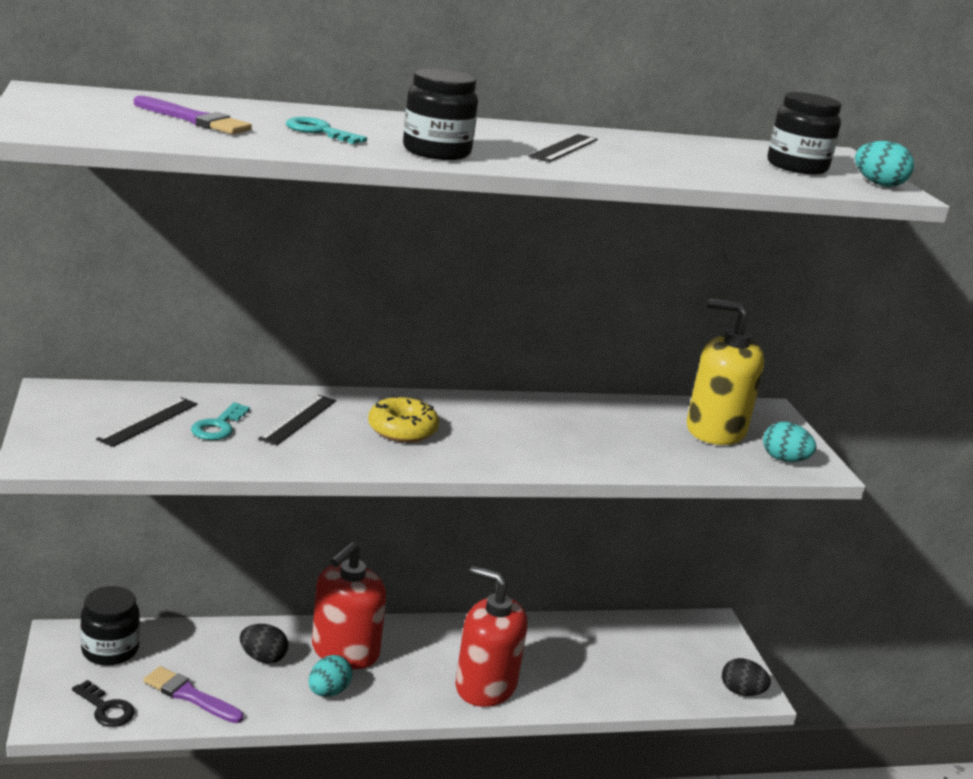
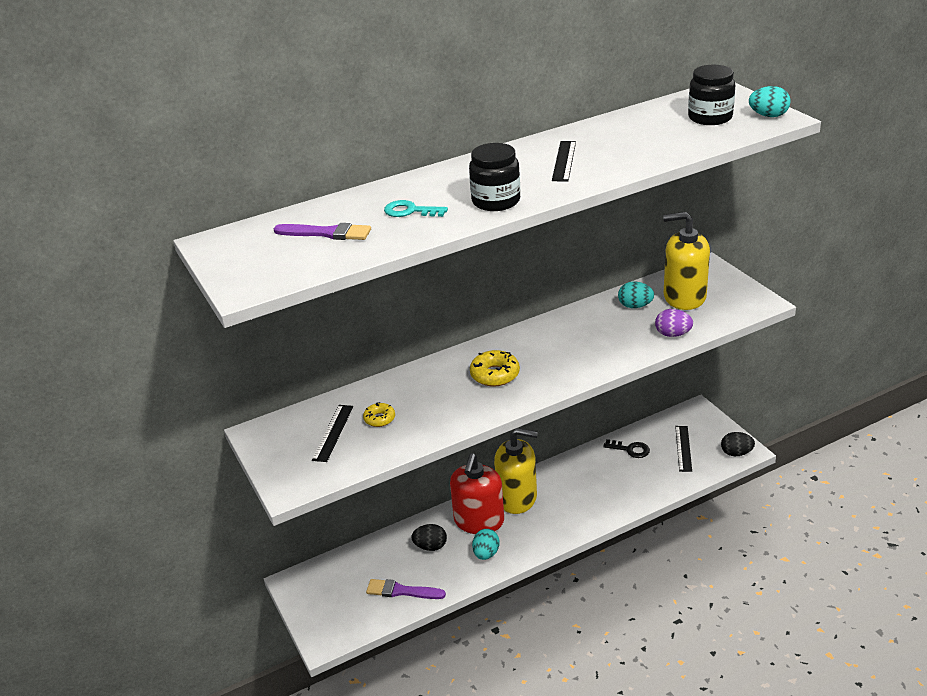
camera: 10 degrees left, 10 degrees up
(106, 709) = (355, 621): black key -> black key (630, 449)
(110, 650) = (330, 580): black jar -> none
(218, 426) = (379, 419): turquoise key -> yellow donut
(298, 419) = (425, 392): black ruler -> black ruler (683, 448)
(412, 642) = (517, 498): none -> yellow soap dispenser
(485, 686) = (580, 511): red soap dispenser -> none
(671, 462) = (673, 334): none -> purple egg
(784, 460) = (738, 305): turquoise egg -> turquoise egg (635, 306)

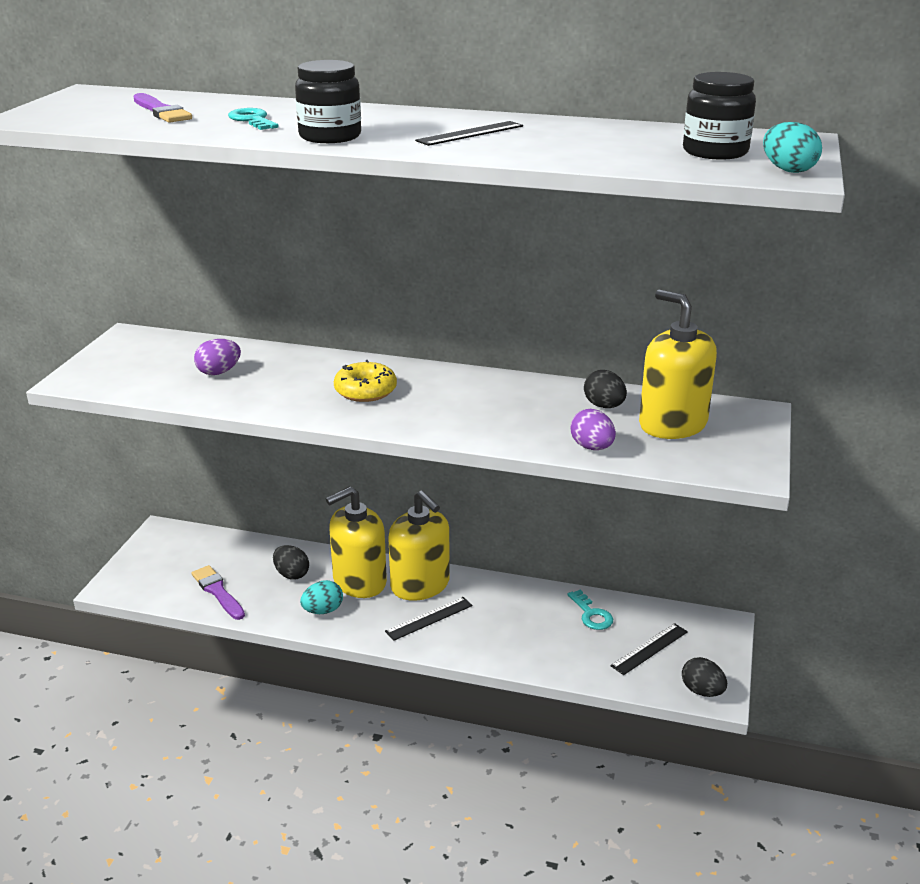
camera: 40 degrees right, 5 degrees down
(333, 433) = (171, 363): black ruler -> black ruler (429, 618)
(379, 419) = (219, 372): yellow donut -> purple egg
(479, 521) = (359, 581): red soap dispenser -> yellow soap dispenser
(630, 449) = (591, 614): black key -> turquoise key
(635, 306) = (604, 406): turquoise egg -> black egg

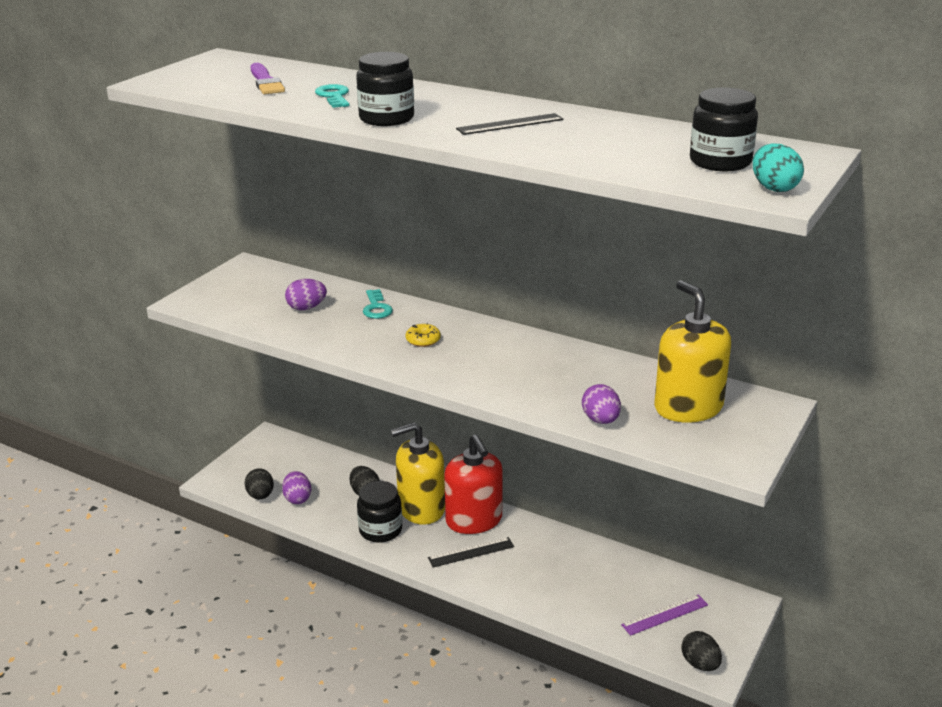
camera: 15 degrees right, 0 degrees up
(218, 591) = (297, 498): purple brush -> purple egg
(323, 610) = (380, 530): turquoise egg -> black jar
(365, 391) = (423, 340): yellow donut -> yellow donut, size x0.62
(420, 585) = (474, 520): yellow soap dispenser -> red soap dispenser
(591, 614) = (622, 573): turquoise key -> turquoise key (376, 308)
(604, 406) = (632, 381): black egg -> black egg (260, 495)
(649, 649) = (665, 615): black ruler -> purple ruler

